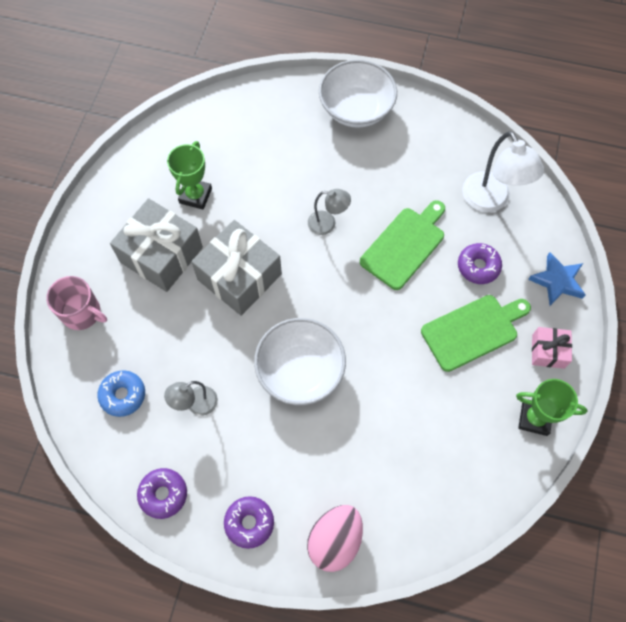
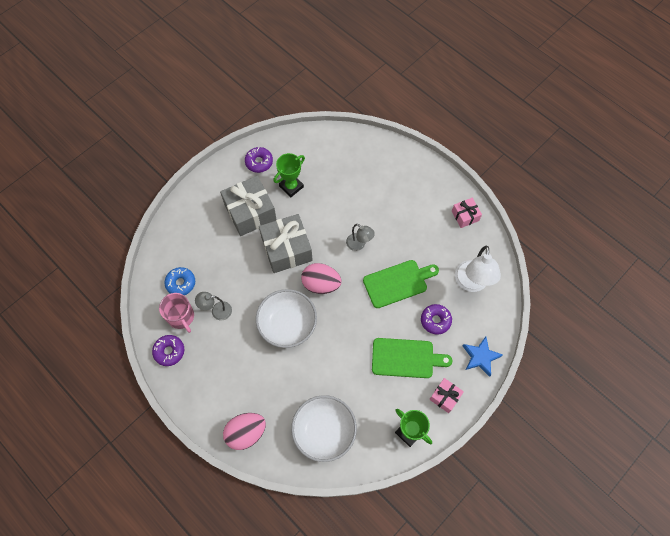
camera: 30 degrees right, 0 degrees up
(82, 313) = (186, 223): pink mug -> pink mug (181, 317)
(249, 523) = (205, 395): purple donut -> purple donut (259, 162)
(311, 297) = (321, 284): none -> pink egg
(356, 109) = (423, 181): white bowl -> white bowl (324, 431)
(432, 126) = (465, 216): none -> pink gift

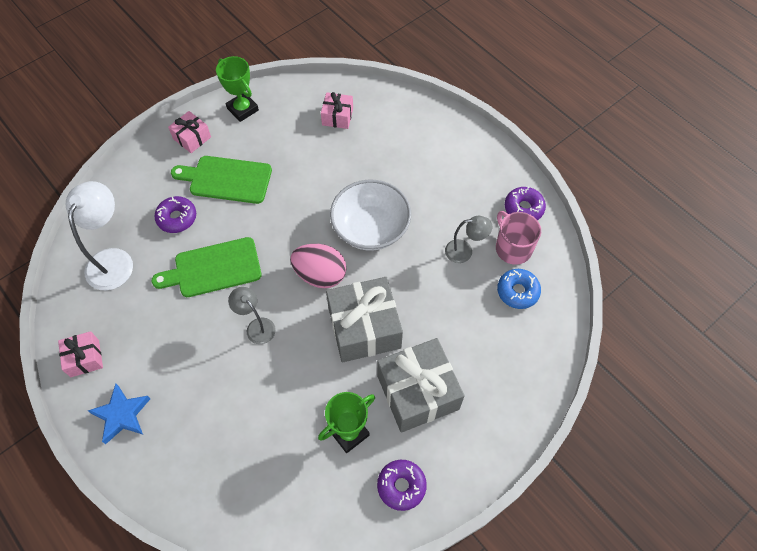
camera: 175 degrees left, 5 degrees down
(246, 433) = (426, 121): pink egg -> none
(324, 431) = (337, 117): white bowl -> pink gift
(480, 357) = (135, 174): blue star -> blue star (122, 415)

